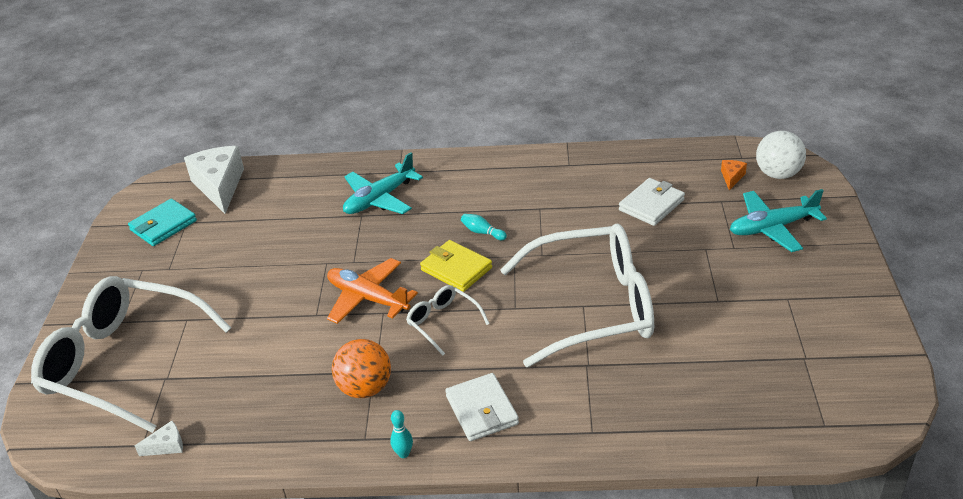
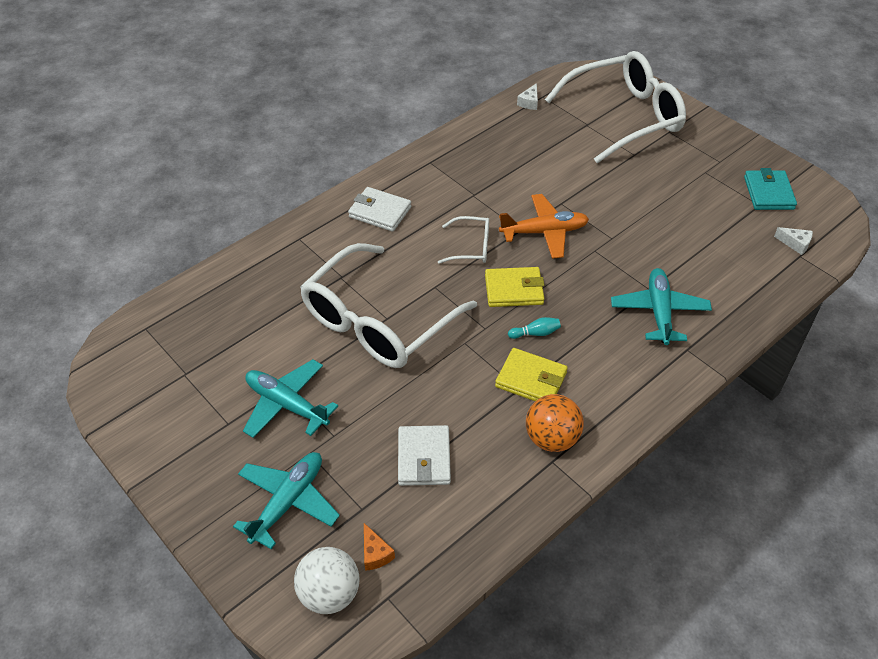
camera: 135 degrees right, 10 degrees up
(219, 186) = (795, 244): white cheese -> white cheese, size x0.43
(365, 388) = (465, 183): orange ball -> orange ball (552, 438)
(403, 454) = (398, 167): turquoise bowling pin -> none
(524, 208) = (531, 380): none -> yellow wallet
(727, 286) = (287, 404): none -> turquoise plane

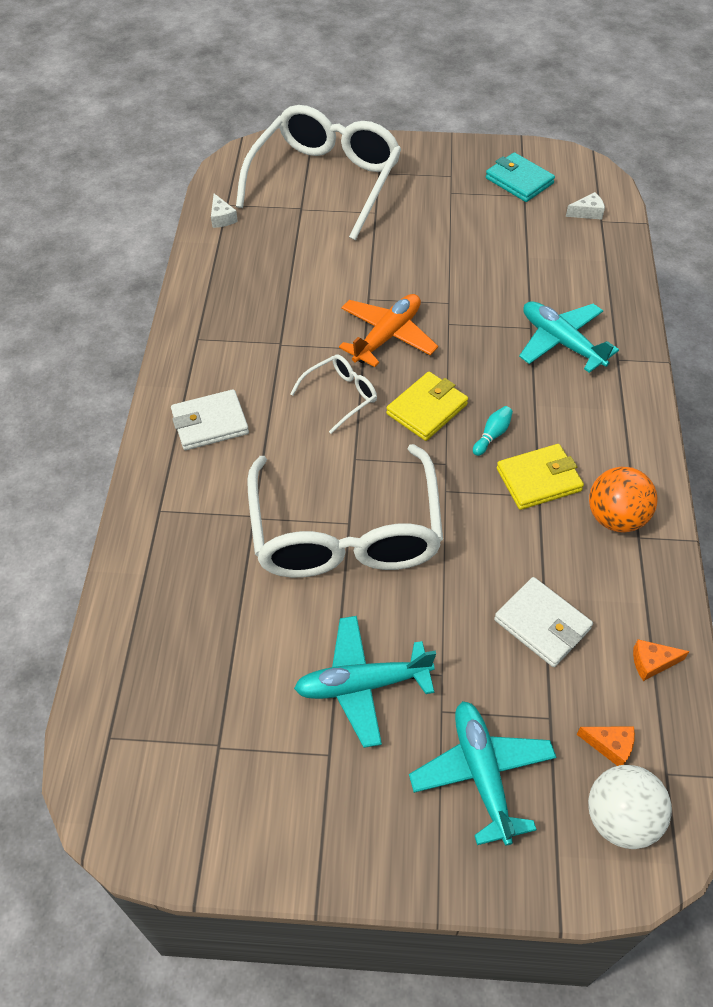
camera: 45 degrees left, 5 degrees up
(461, 534) = (652, 662): none -> orange cheese

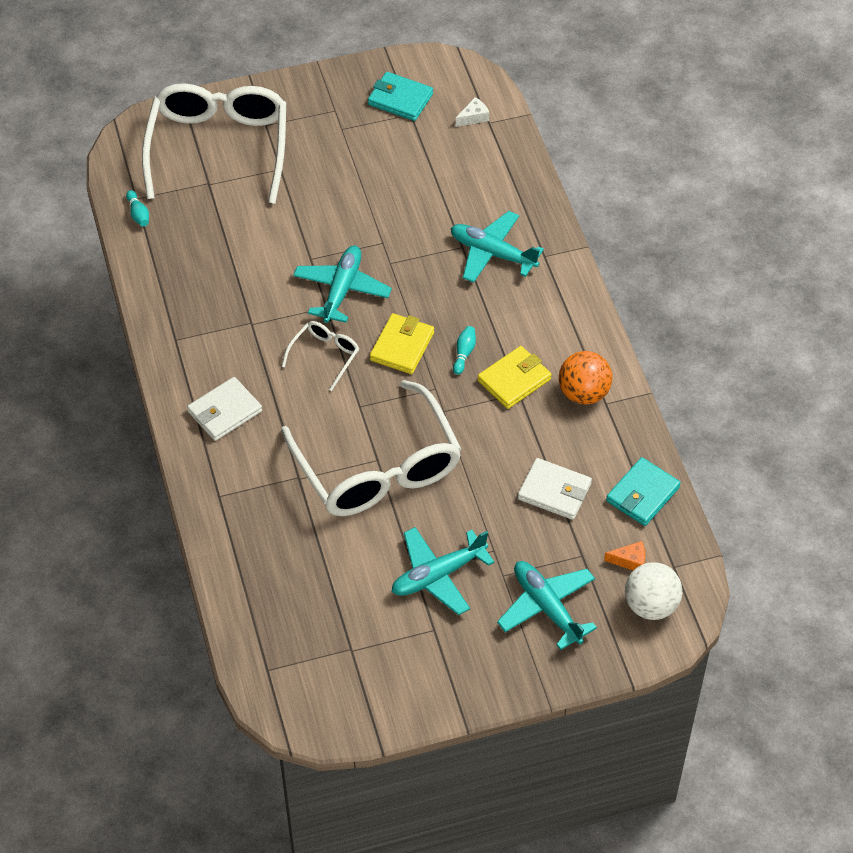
camera: 20 degrees left, 0 degrees up
(222, 218) = (138, 214): white cheese -> turquoise bowling pin
(387, 336) = (342, 290): orange plane -> turquoise plane
(652, 662) = (642, 494): orange cheese -> turquoise wallet

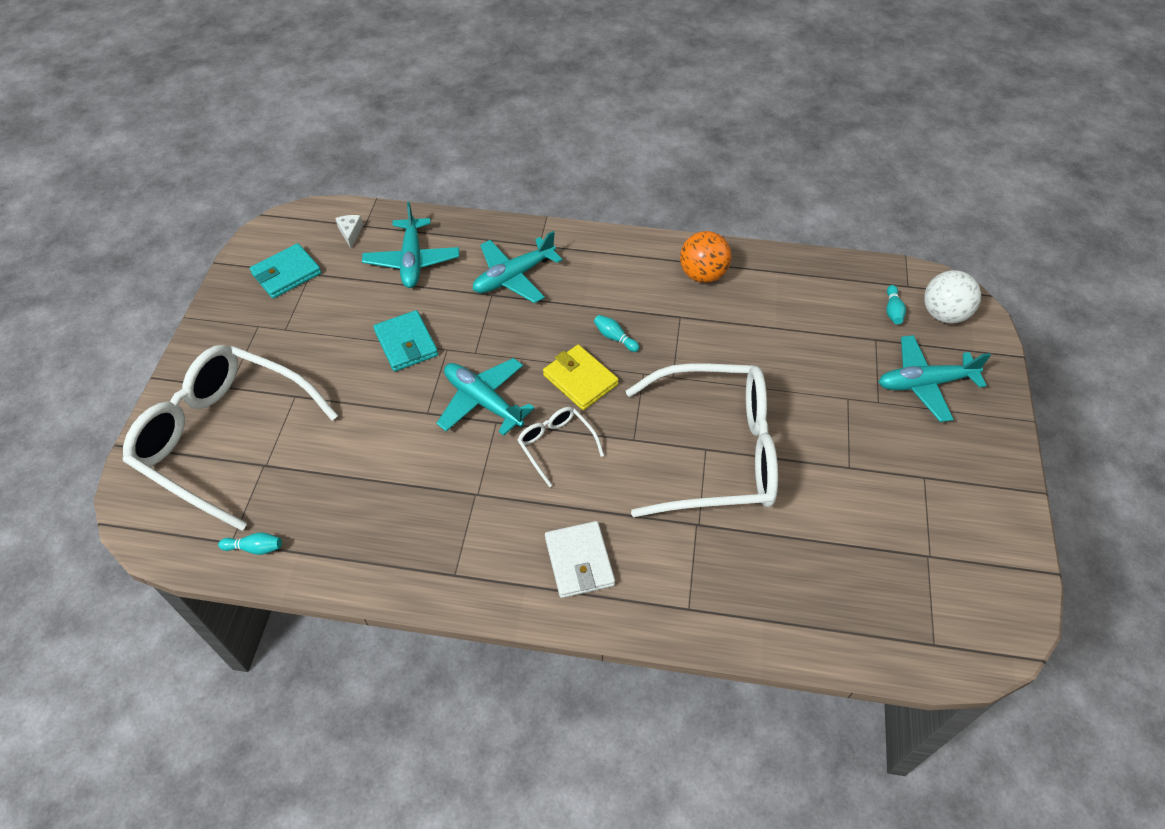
camera: 65 degrees left, 0 degrees up
(438, 575) = (862, 450): turquoise plane -> turquoise plane (412, 261)
(514, 380) = (664, 314): yellow wallet -> none
(554, 491) = (800, 332): white wallet -> none
(630, 561) = (892, 310): orange cheese -> turquoise bowling pin
(642, 494) = (826, 277): turquoise wallet -> turquoise wallet (406, 343)

